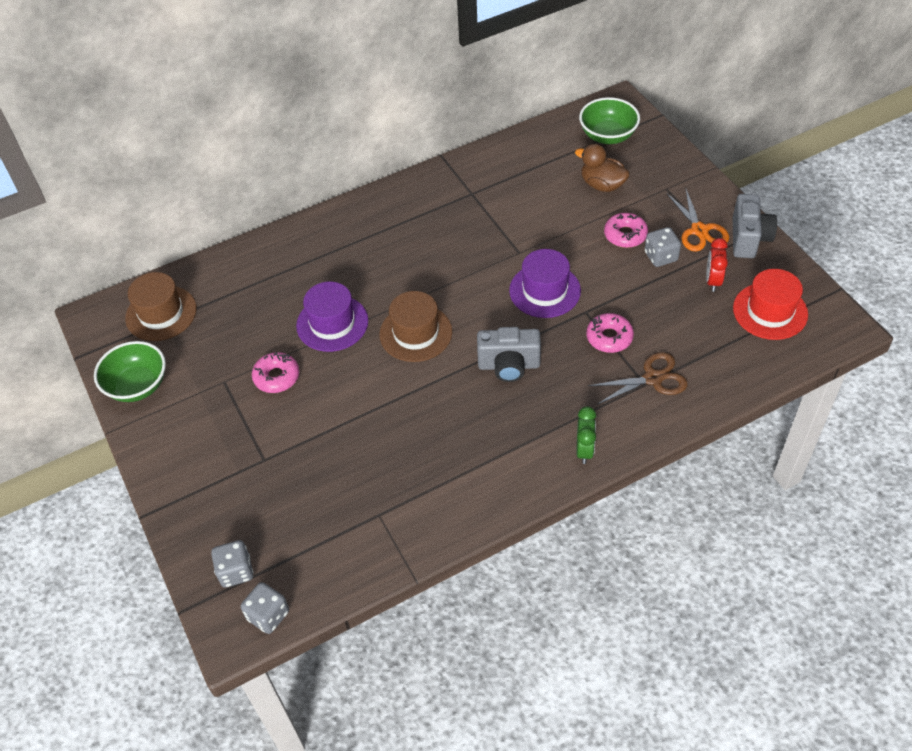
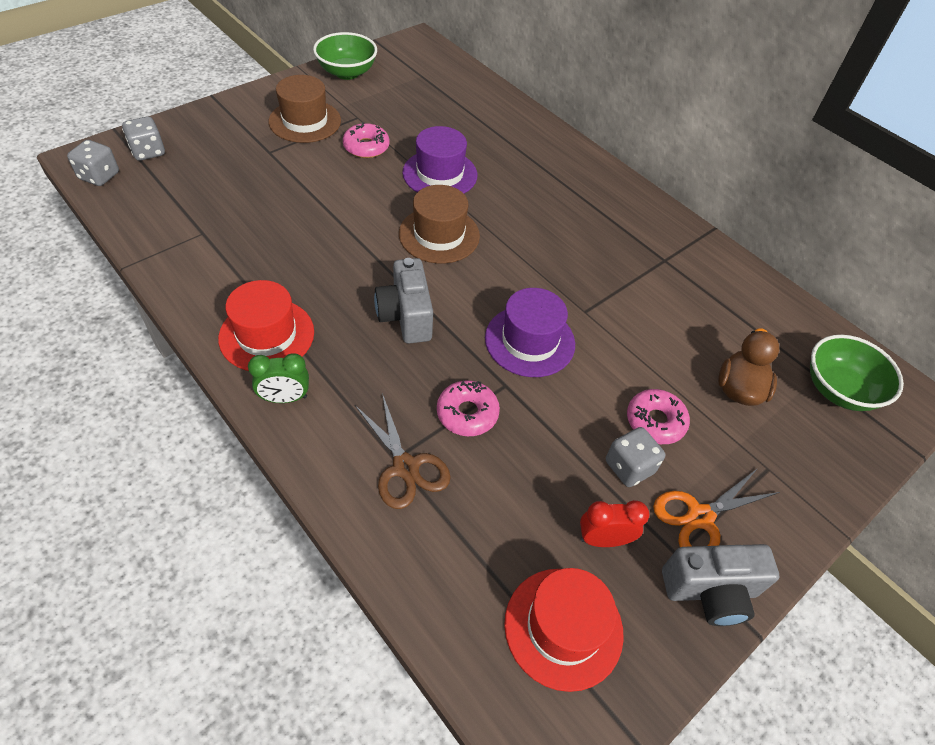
camera: 70 degrees right, 0 degrees up
(161, 313) = (429, 72): brown hat -> brown hat (305, 121)
(516, 462) = (267, 335): none -> red hat

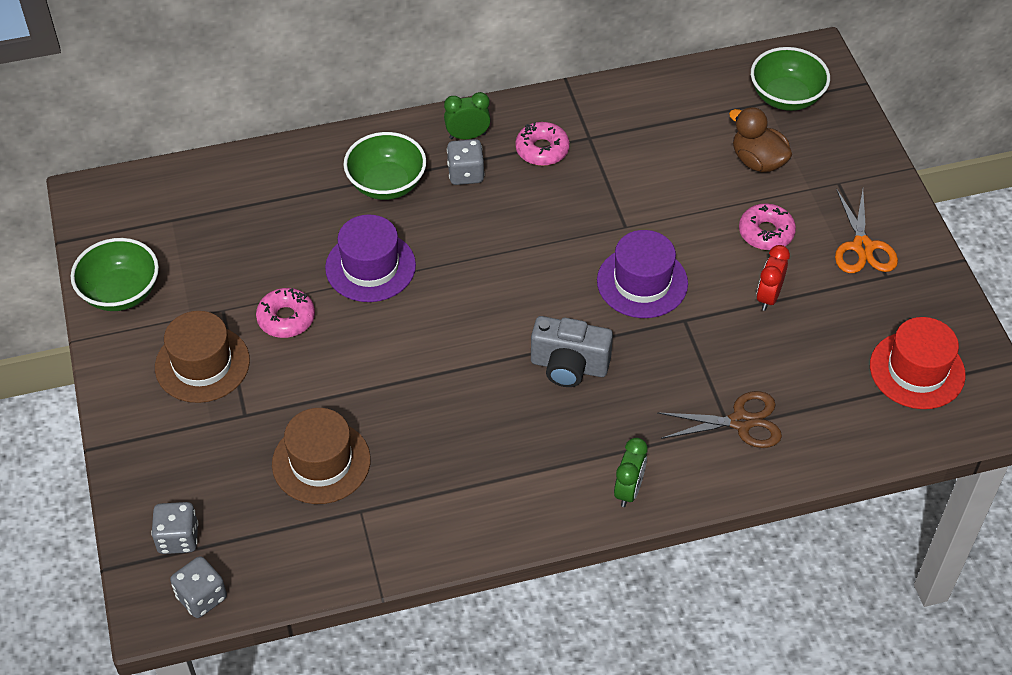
camera: 60 degrees left, 0 degrees up
(267, 335) = (542, 486): red hat -> none
(439, 235) = (467, 301): brown hat -> brown hat (321, 462)
(467, 413) = (703, 359): pink donut -> pink donut (542, 150)
(524, 160) = (386, 184): none -> green bowl
(603, 539) = (857, 315): red clock -> red clock (768, 297)
(606, 189) = (467, 136): none -> green clock
(629, 467) = (802, 270): grey dice -> grey dice (465, 174)
(710, 591) = (922, 271): grey camera -> none

